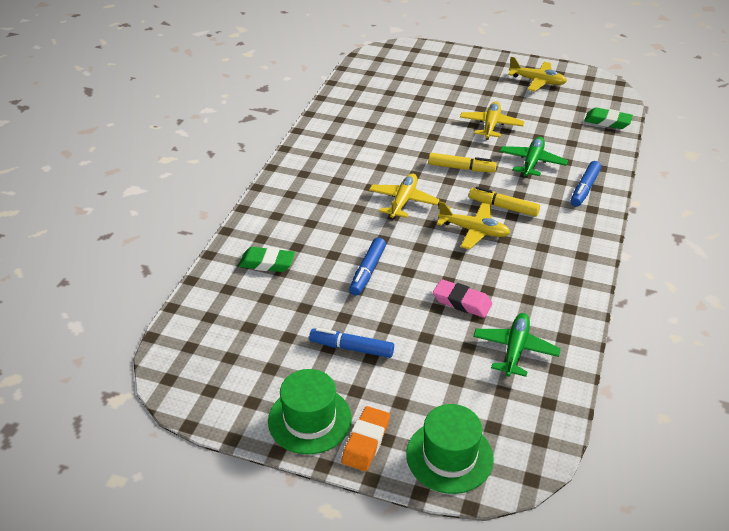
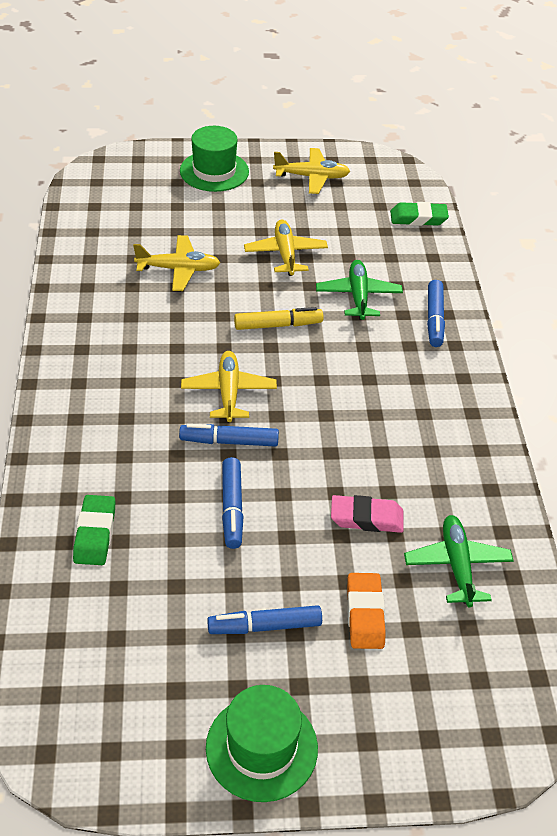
camera: 25 degrees left, 5 degrees up
(267, 263) = (95, 534): green eraser -> green eraser turned 75 degrees counterclockwise
(366, 442) = (344, 754): orange eraser -> orange eraser (365, 614)
(387, 231) = (229, 441): none -> blue marker
(449, 456) = (450, 737): green hat -> green hat (214, 171)
(473, 231) = (334, 412): yellow plane -> yellow plane (178, 269)
(503, 207) = (353, 369): yellow marker -> none

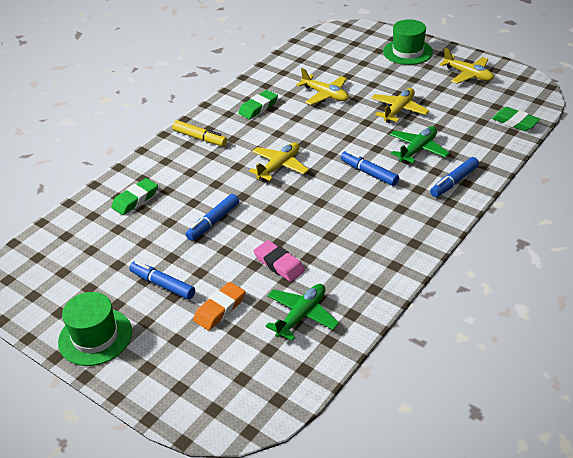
camera: 45 degrees right, 5 degrees down
(112, 323) = (258, 107): none -> green eraser
(229, 441) = (250, 190): blue marker -> blue marker (369, 173)
(278, 325) = (348, 145): yellow marker -> yellow marker (200, 138)

